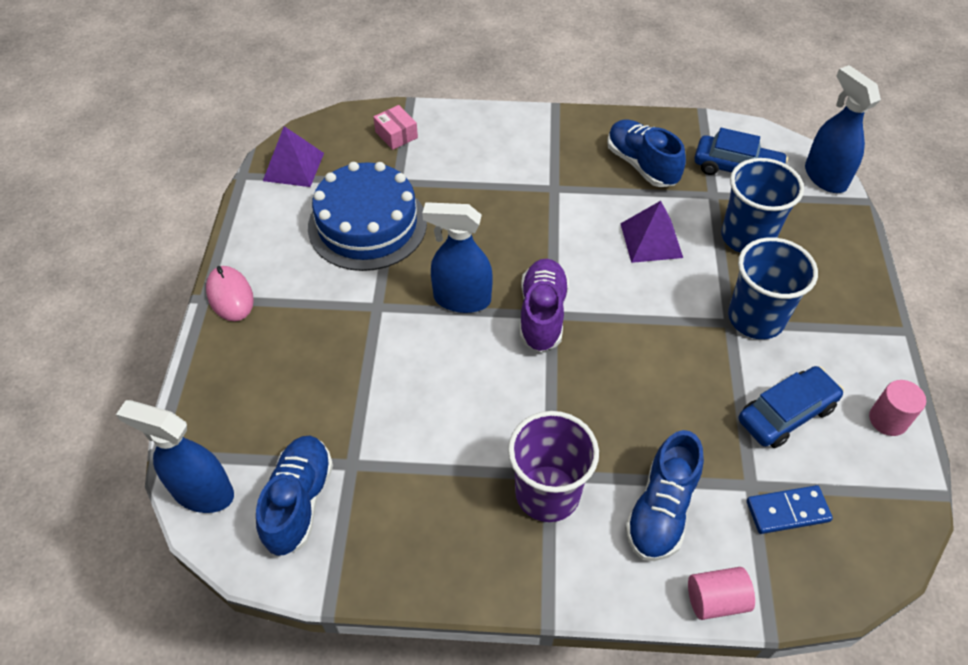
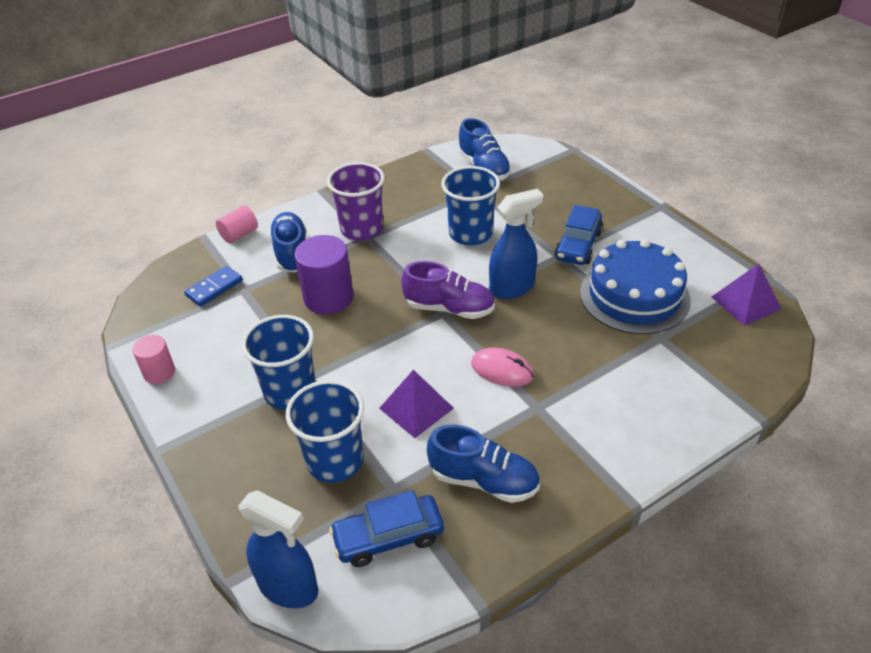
camera: 145 degrees right, 10 degrees down
(202, 492) = (532, 150): blue spray bottle -> none
(230, 295) = (649, 215): pink mouse -> pink mouse (502, 370)
(396, 135) = (718, 374): pink box -> none
(430, 396) = (470, 234): none -> blue cup
(542, 314) = (449, 308): purple shoe -> purple shoe turned 45 degrees counterclockwise
(656, 407) = (328, 297): none -> purple cylinder
(786, 413) = (237, 338): blue car -> blue car (578, 245)

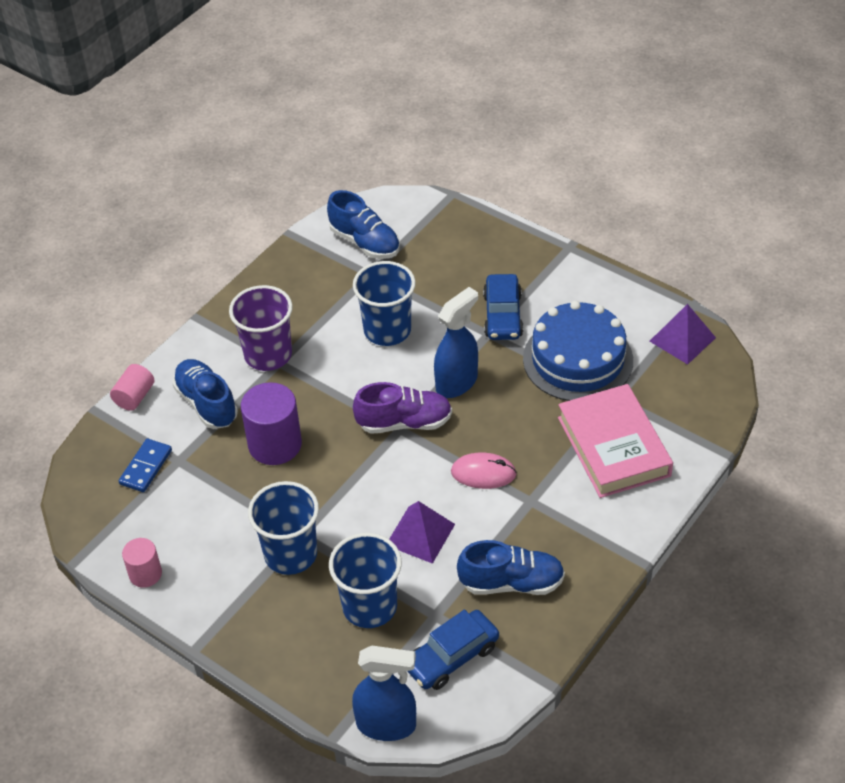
camera: 20 degrees left, 5 degrees up
(641, 380) = (613, 446): none -> pink book

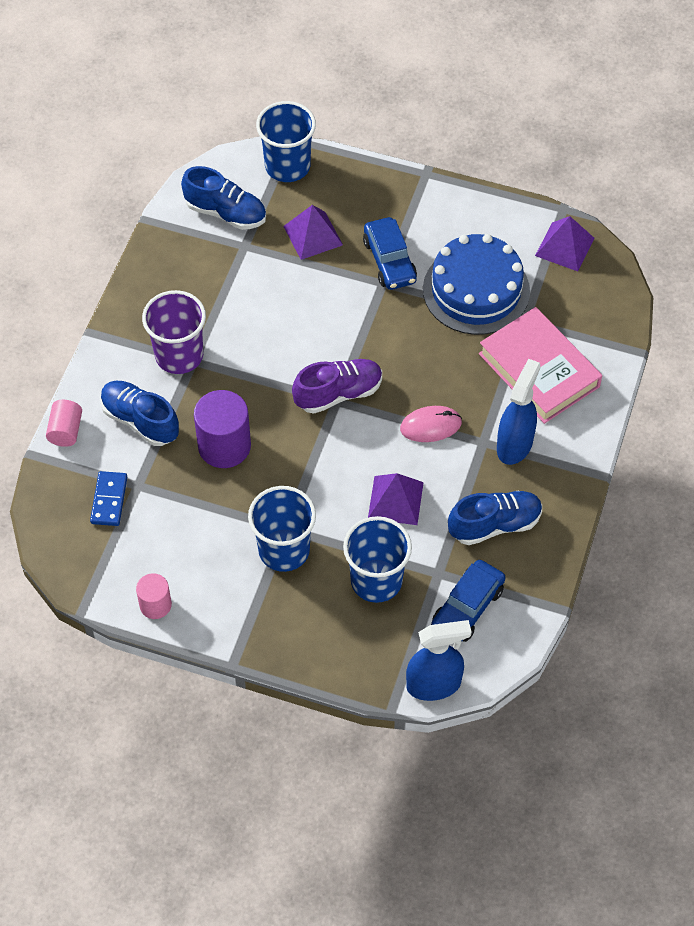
camera: 20 degrees left, 10 degrees up
(387, 330) = (285, 302): blue cup -> blue cup (287, 166)
(438, 278) = (313, 235): none -> purple pyramid
(457, 383) = (372, 341): blue spray bottle -> blue spray bottle (514, 444)

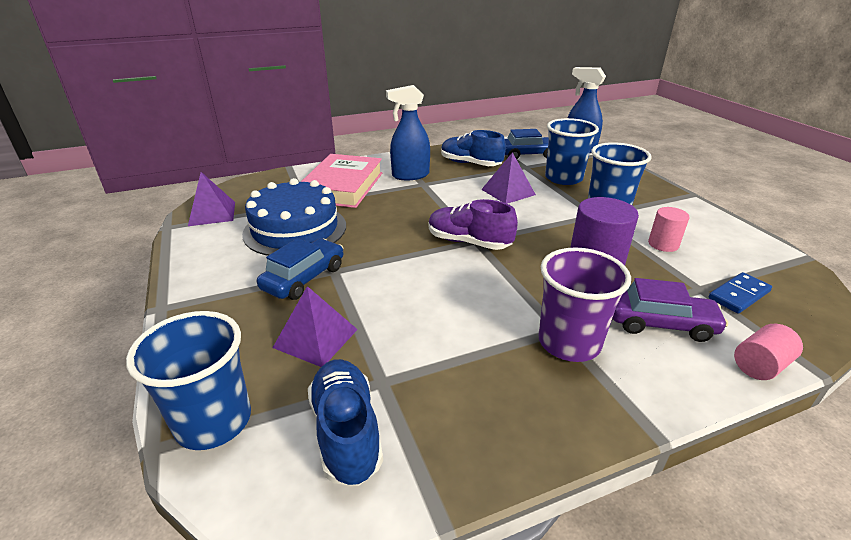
camera: 130 degrees left, 25 degrees down
(140, 420) = (660, 323): blue shoe -> purple car
(155, 605) = (734, 232): pink cylinder -> pink cylinder (663, 244)
(430, 426) = (438, 201): pink mouse -> none

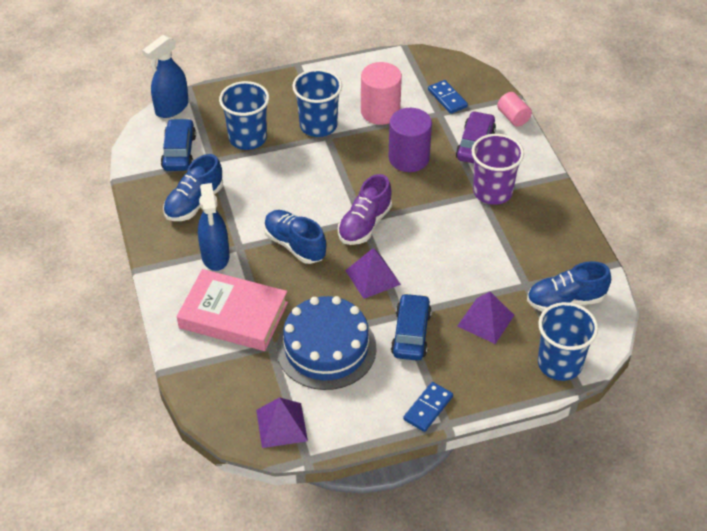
camera: 85 degrees left, 15 degrees up
(190, 293) = (428, 408): none -> blue domino
(304, 278) = (411, 334): blue car -> blue car turned 60 degrees clockwise
(430, 207) = (295, 245): none -> blue shoe
(508, 192) = (271, 184): purple pyramid -> purple pyramid (373, 277)
(663, 244) = (380, 111): pink cylinder -> pink cylinder, size x1.73

